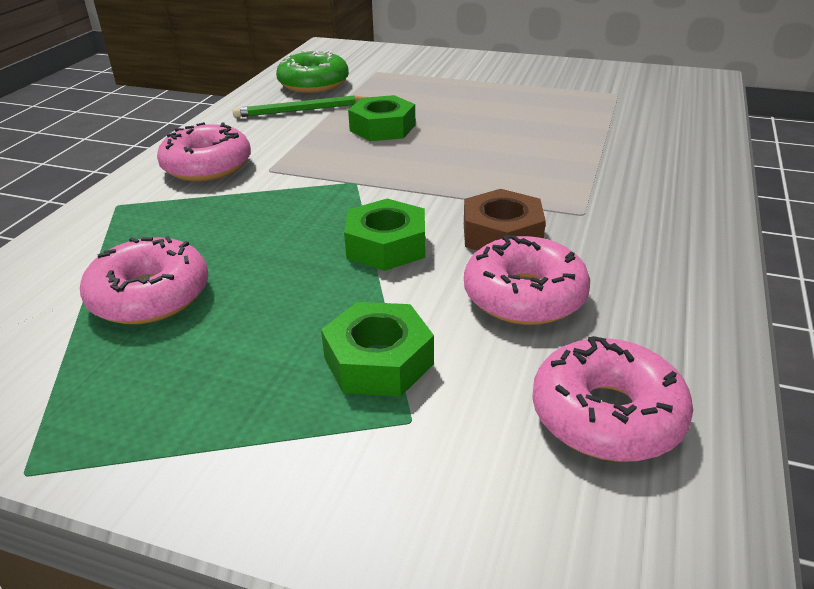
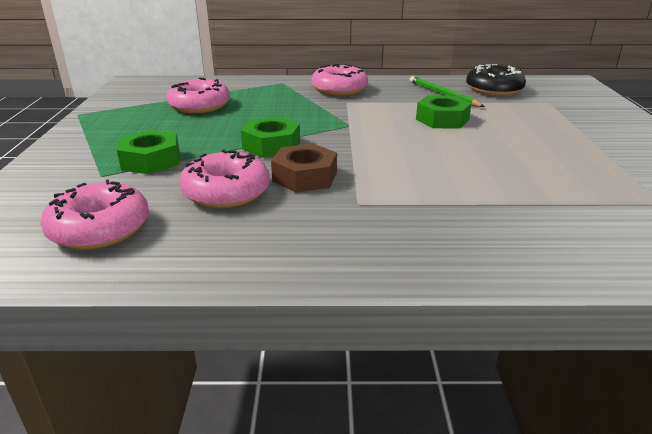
camera: 70 degrees right, 5 degrees down
(313, 84) = (494, 90): green donut -> black donut

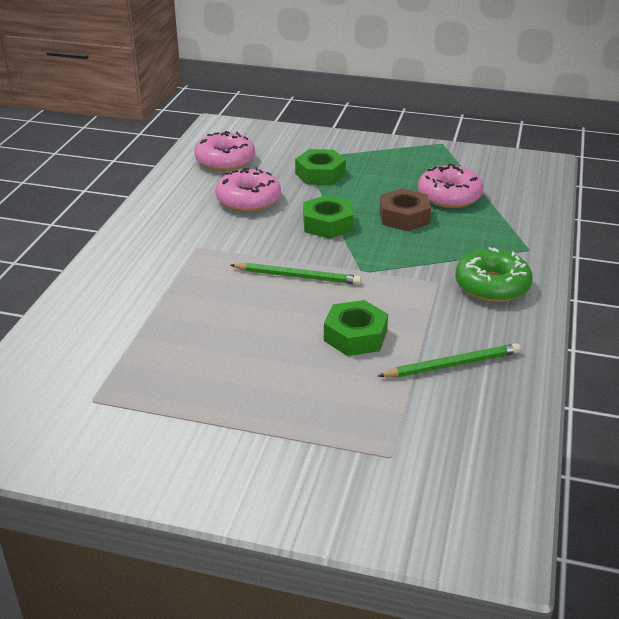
camera: 105 degrees right, 5 degrees up
(305, 177) = (255, 232): brown nut -> brown nut (404, 217)
(339, 89) = (492, 285): pink donut -> green donut
(377, 147) = (297, 276): none -> green pencil
(494, 90) = (464, 422): black donut -> none

